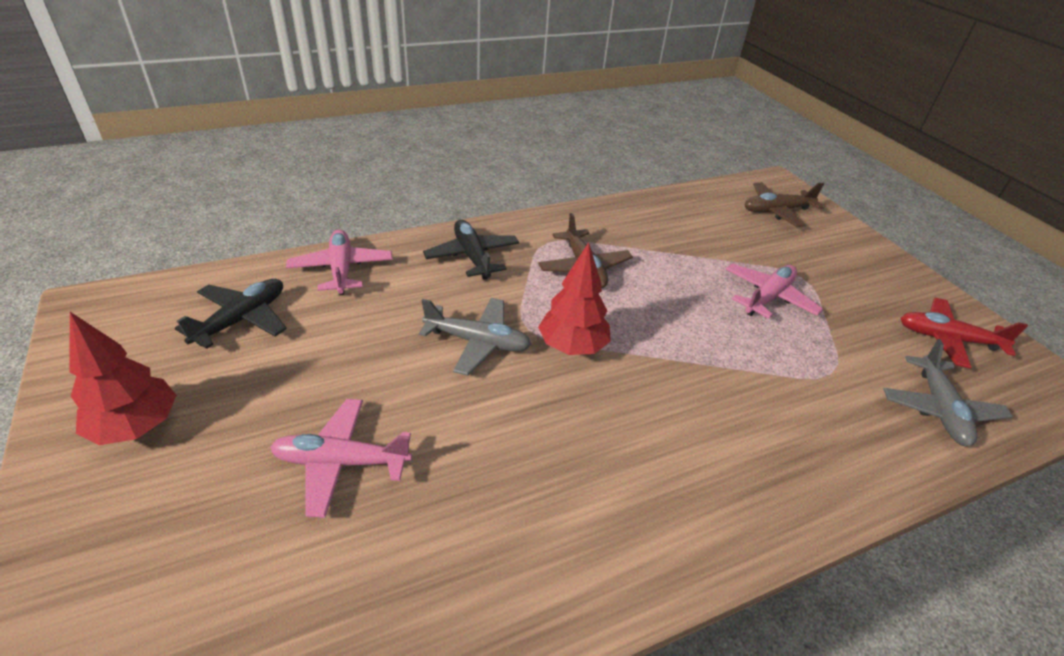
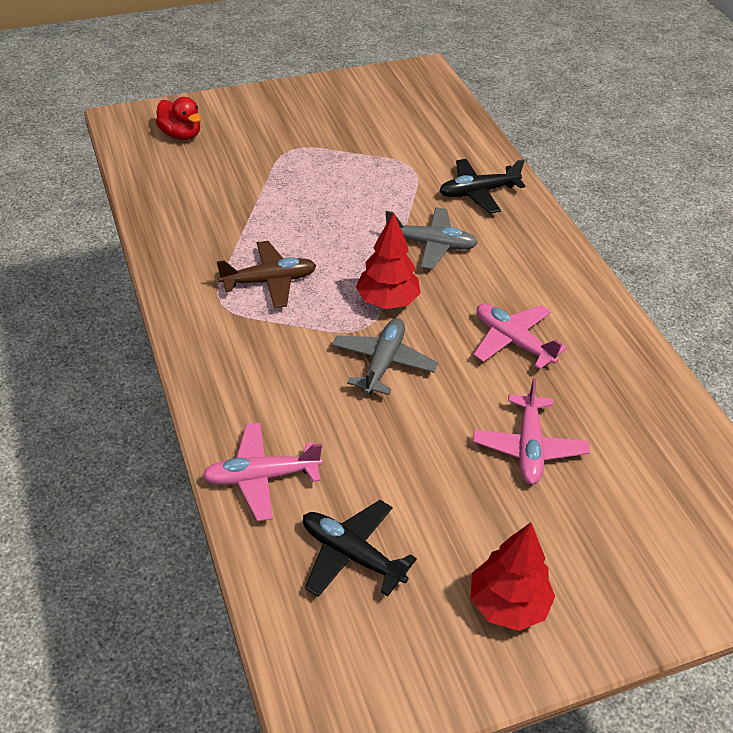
camera: 85 degrees left, 5 degrees up
(472, 256) = (244, 364): black plane -> black plane (478, 192)
(768, 297) = (321, 175): pink plane -> pink plane (513, 341)
(776, 211) = (181, 135): brown plane -> red duck
(939, 409) = (444, 130): grey plane -> grey plane (431, 244)
(947, 339) = (373, 101): red plane -> none

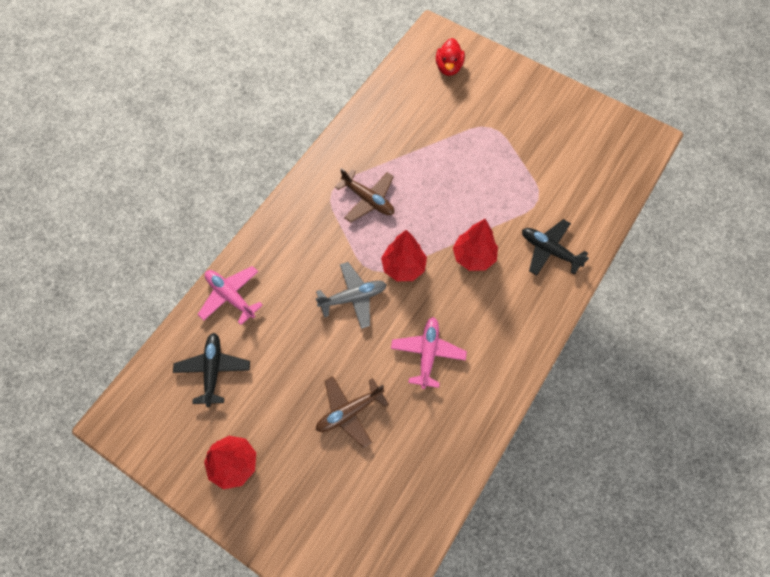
camera: 55 degrees right, 20 degrees up
(431, 244) = (473, 257): grey plane -> red tree
(529, 447) = (349, 412): pink plane -> brown plane

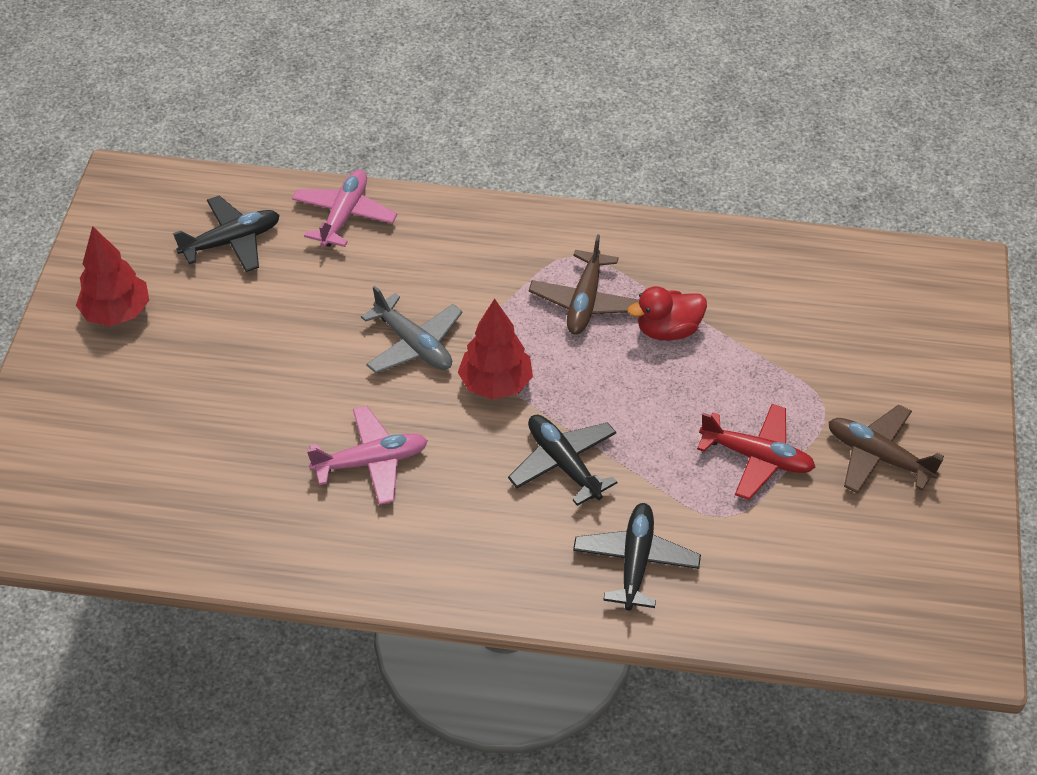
camera: 65 degrees right, 15 degrees down
(349, 412) = (240, 404): brown plane -> brown plane (878, 456)
(448, 67) = (904, 311): red duck -> red duck (668, 330)
(473, 257) = (564, 464): red tree -> black plane
(508, 169) = (756, 457): none -> red plane

